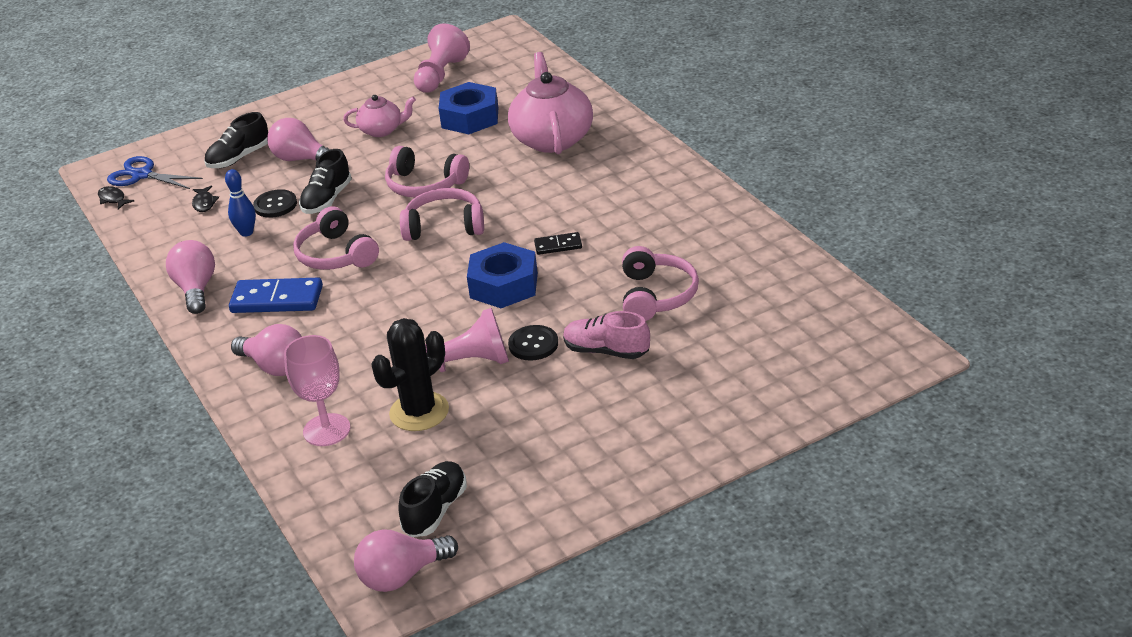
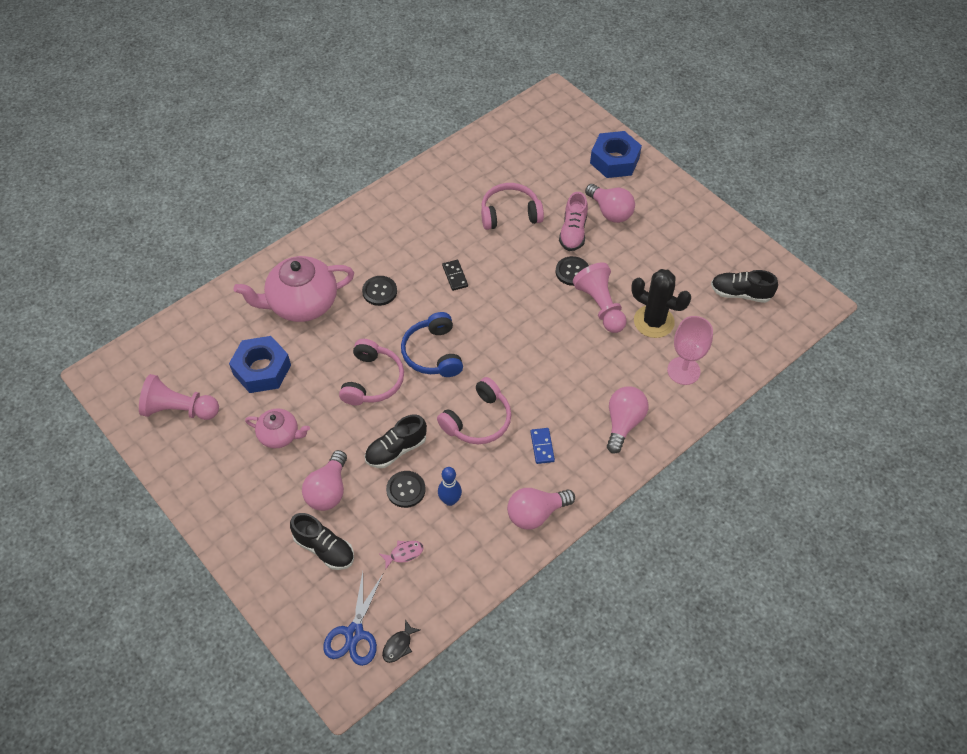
camera: 105 degrees left, 20 degrees up
(204, 203) = (404, 553): black fish -> pink fish
(277, 299) = (542, 446): blue domino -> blue domino, size x0.53
(327, 199) = (396, 450): black shoe -> black shoe turned 135 degrees clockwise
(382, 130) = (279, 435): pink teapot -> pink teapot turned 120 degrees clockwise
(402, 576) = (797, 298): pink light bulb -> pink light bulb (610, 212)
(444, 226) = (433, 353): pink headphones -> blue headphones
(504, 285) = (507, 300): blue nut -> blue nut (614, 160)
(552, 190) = (379, 291): none -> black button

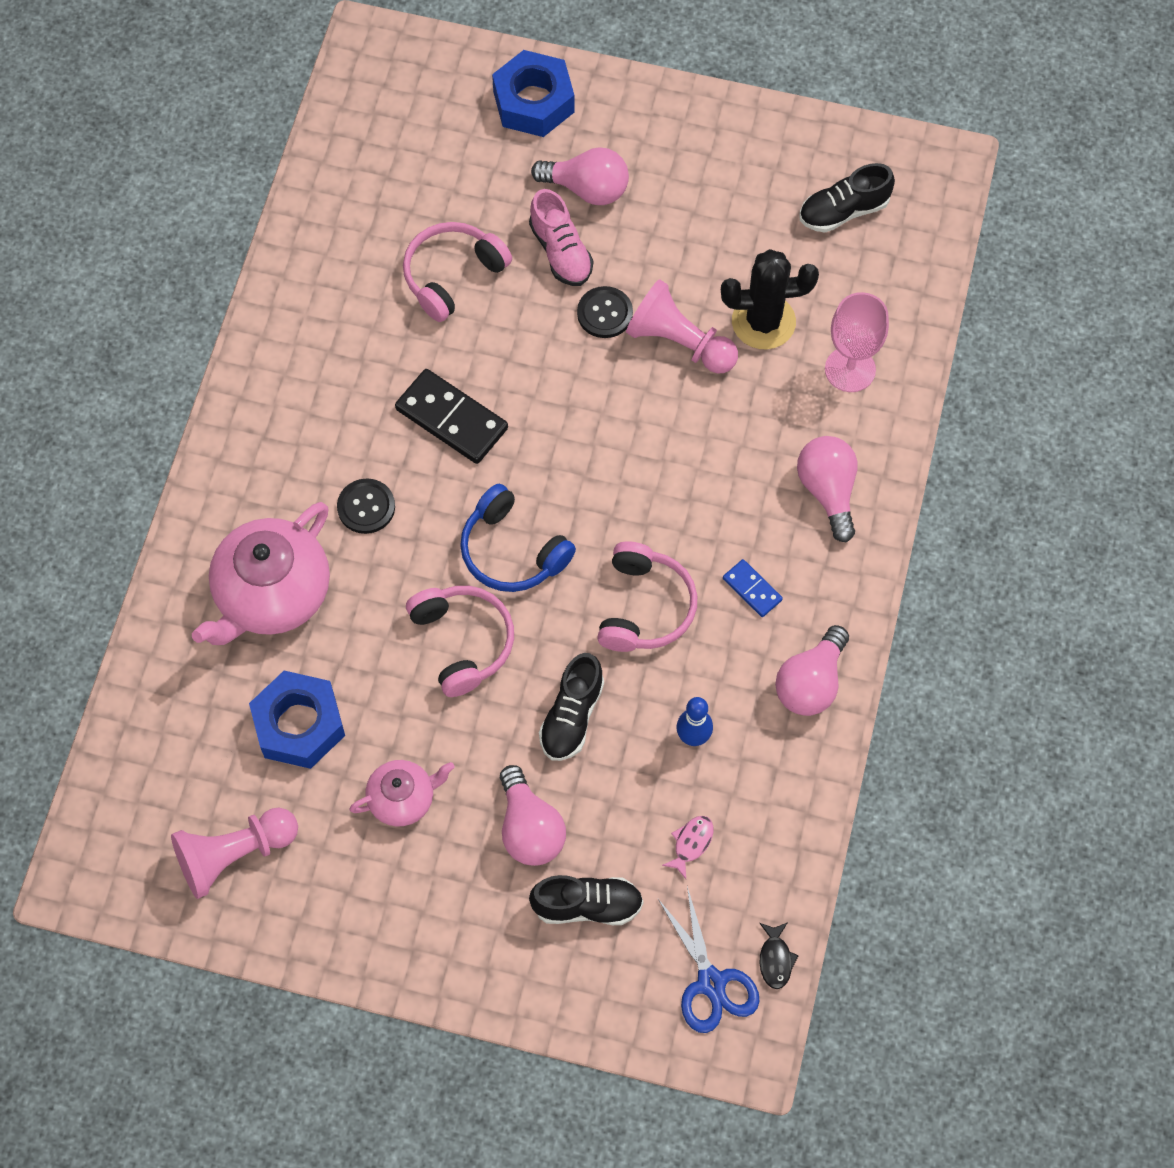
camera: 35 degrees left, 10 degrees up
(406, 490) = (627, 761): black button -> none
(455, 276) = (452, 418): black domino -> black domino, size x1.87

